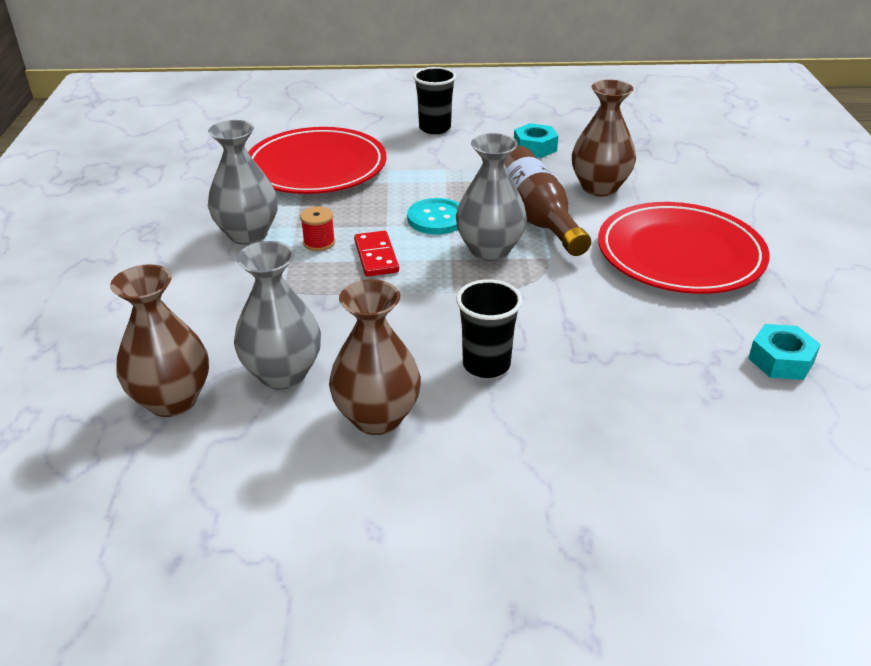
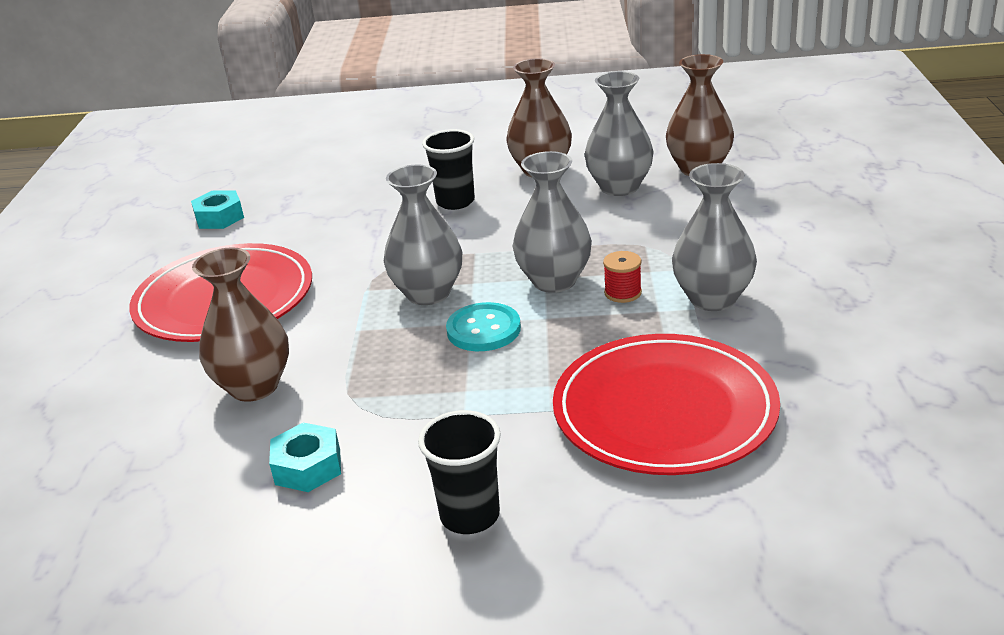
camera: 175 degrees left, 5 degrees down
(376, 256) = (554, 281): red domino -> grey vase
(536, 218) = (360, 336): brown bottle -> none

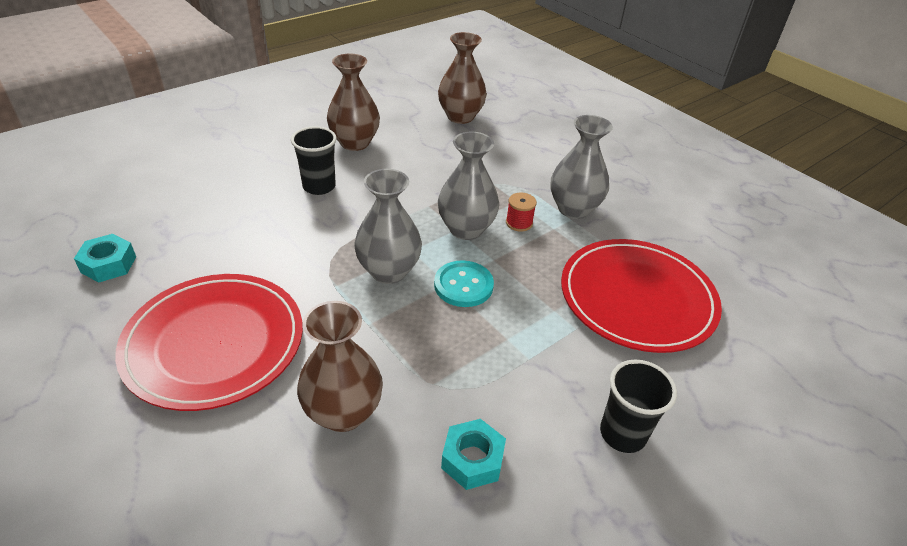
camera: 45 degrees left, 10 degrees up
(619, 187) = (426, 143): grey vase -> none

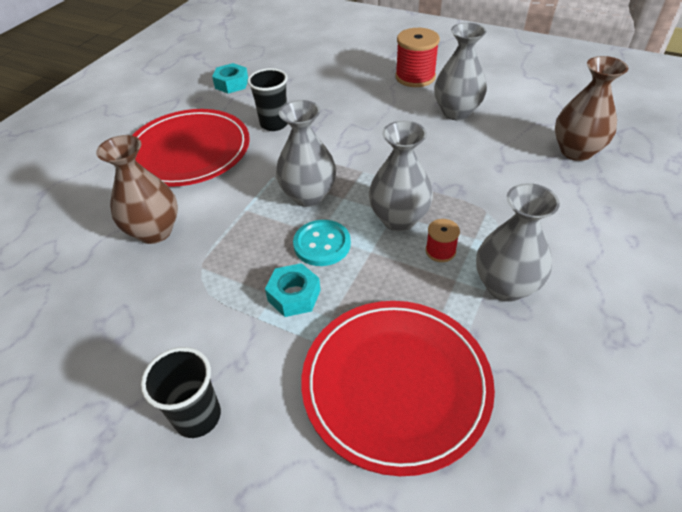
camera: 70 degrees right, 5 degrees up
(273, 140) = (415, 77): none -> red spool
(319, 186) = (380, 121): black cup -> black cup (274, 124)
(355, 143) = (456, 112): brown vase -> grey vase
(472, 459) = (136, 316): turquoise nut -> turquoise nut (294, 295)

